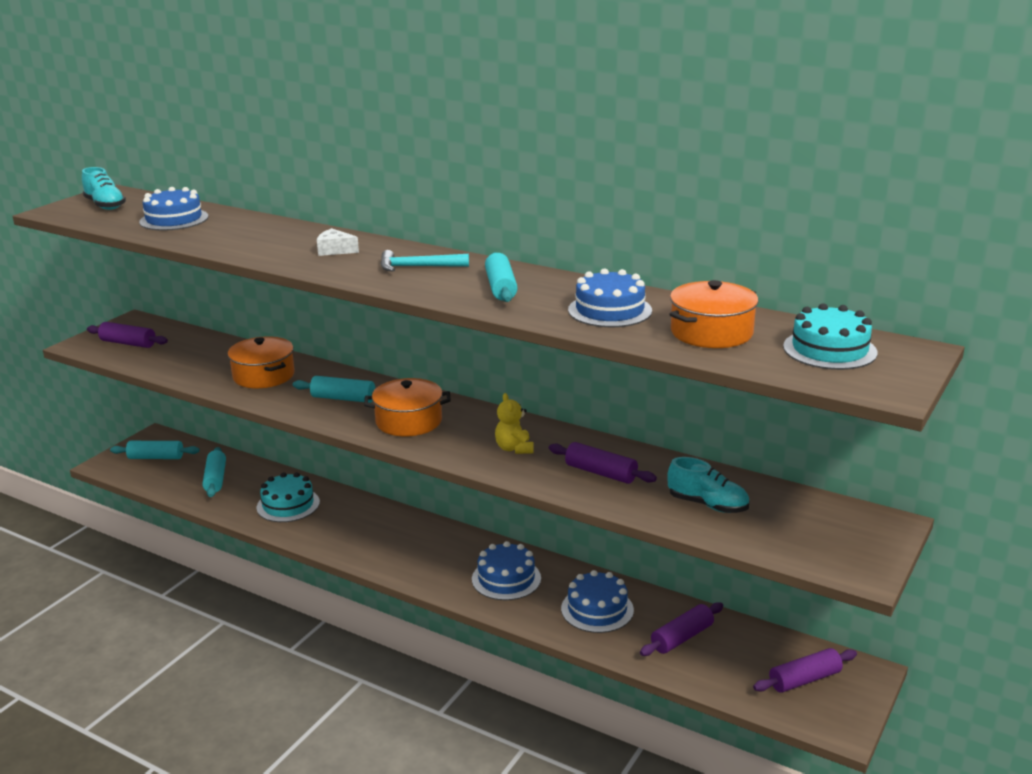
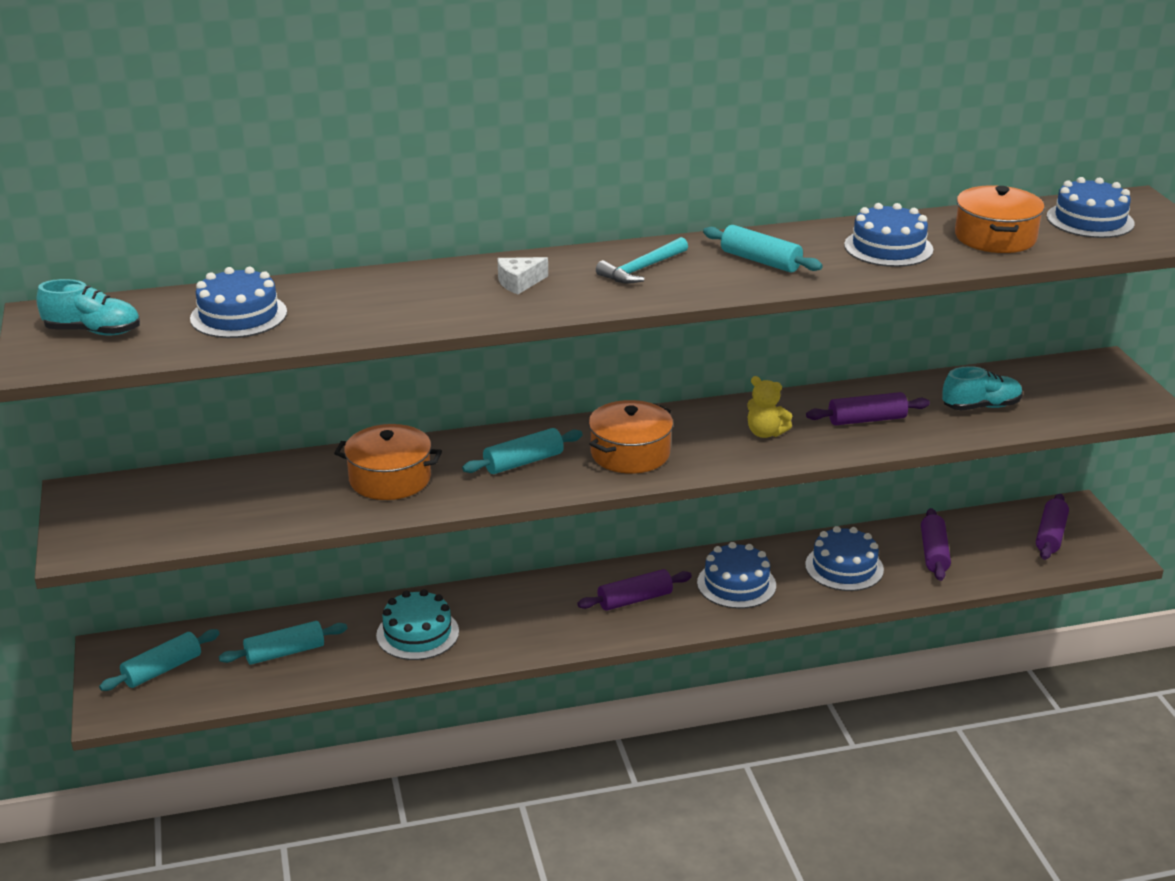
camera: 45 degrees left, 5 degrees up
(128, 343) = (140, 519): purple rolling pin -> purple rolling pin (635, 600)
(215, 479) = (285, 652): turquoise rolling pin -> turquoise rolling pin turned 60 degrees counterclockwise
(829, 349) = (1090, 220): turquoise cake -> blue cake

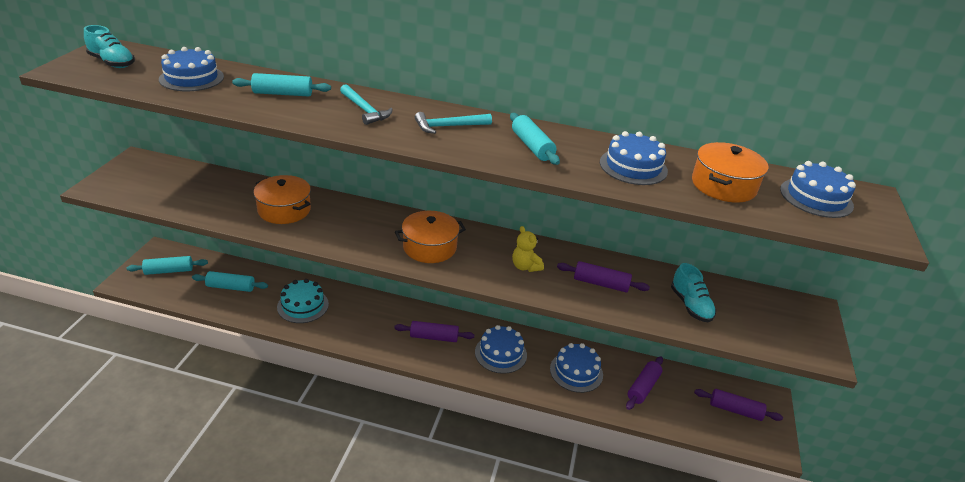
camera: 25 degrees right, 5 degrees up
(519, 283) = (365, 110): white cheese -> turquoise hammer
(523, 462) = (364, 228): turquoise rolling pin -> turquoise rolling pin (283, 94)
(981, 406) = (690, 305): turquoise shoe -> turquoise shoe turned 60 degrees clockwise
(1050, 535) = (735, 410): purple rolling pin -> purple rolling pin turned 60 degrees clockwise

